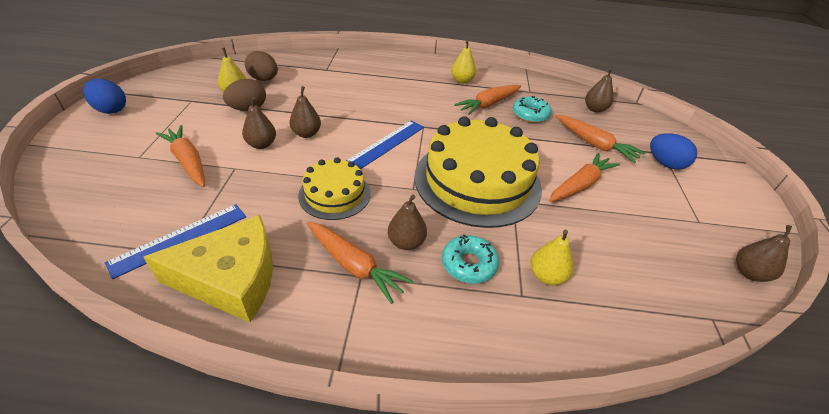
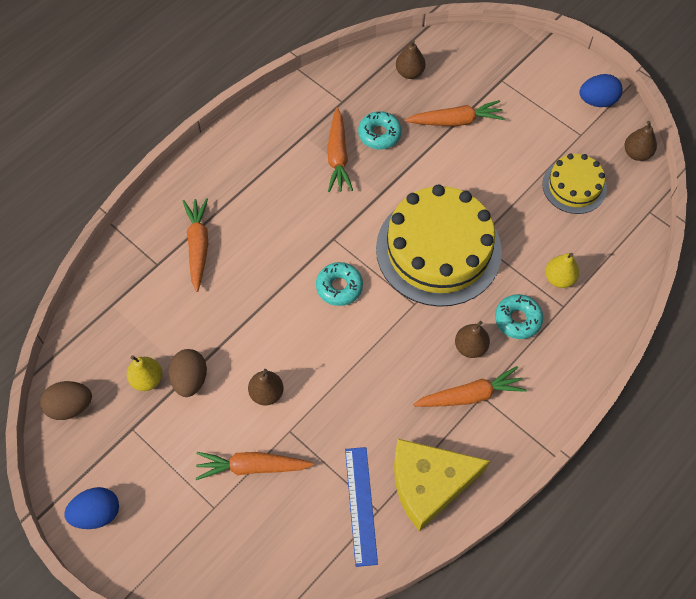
camera: 50 degrees left, 20 degrees up
(231, 278) = (429, 483): yellow cheese -> yellow cheese turned 135 degrees counterclockwise
(264, 79) = (135, 338): brown egg -> brown egg (70, 406)
(306, 134) = (275, 346): brown pear -> none
(334, 194) = (381, 367): yellow cake -> yellow cake (574, 186)
(386, 144) = (339, 287): blue ruler -> turquoise donut
(462, 81) = (278, 147): yellow pear -> none
(580, 185) = (494, 178): orange carrot -> orange carrot (198, 246)
(665, 163) = (513, 92): blue egg -> blue egg (597, 101)

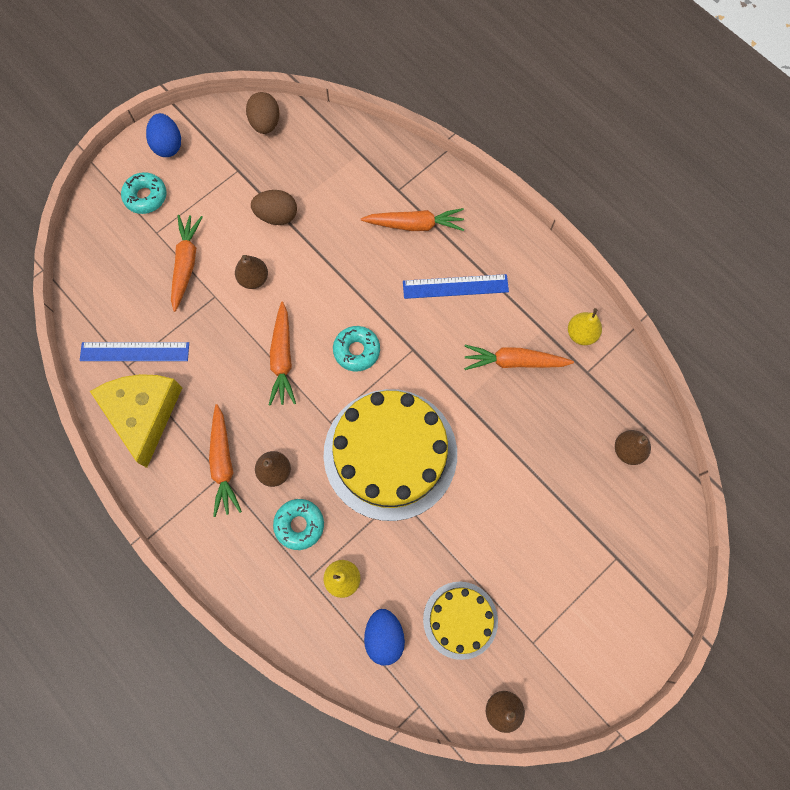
camera: 95 degrees right, 10 degrees up
(147, 379) = (282, 181): yellow pear -> yellow pear (581, 334)
(264, 207) = (455, 286): none -> blue ruler
(379, 134) = (541, 408): turquoise donut -> turquoise donut (146, 197)
(455, 121) = (557, 494): orange carrot -> orange carrot (282, 358)
(597, 101) = (583, 674): blue egg -> blue egg (384, 636)

